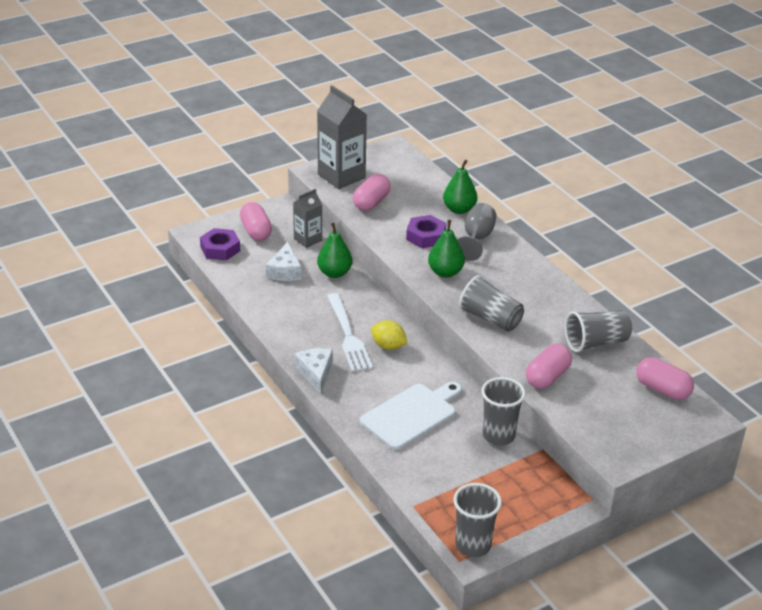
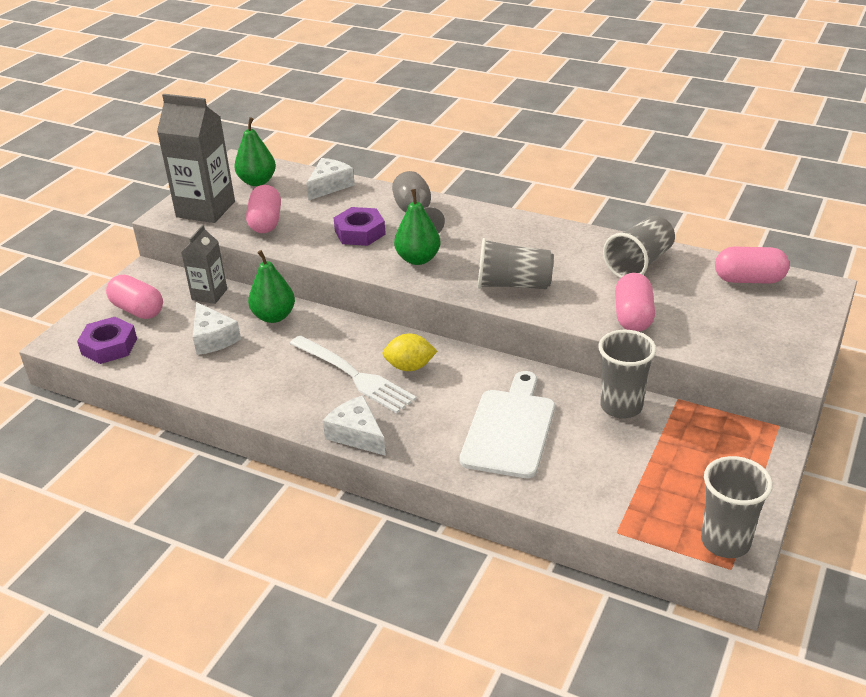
camera: 30 degrees left, 0 degrees up
(439, 192) = (329, 186): none -> white cheese
(459, 209) = (368, 194): green pear -> green pear (257, 182)

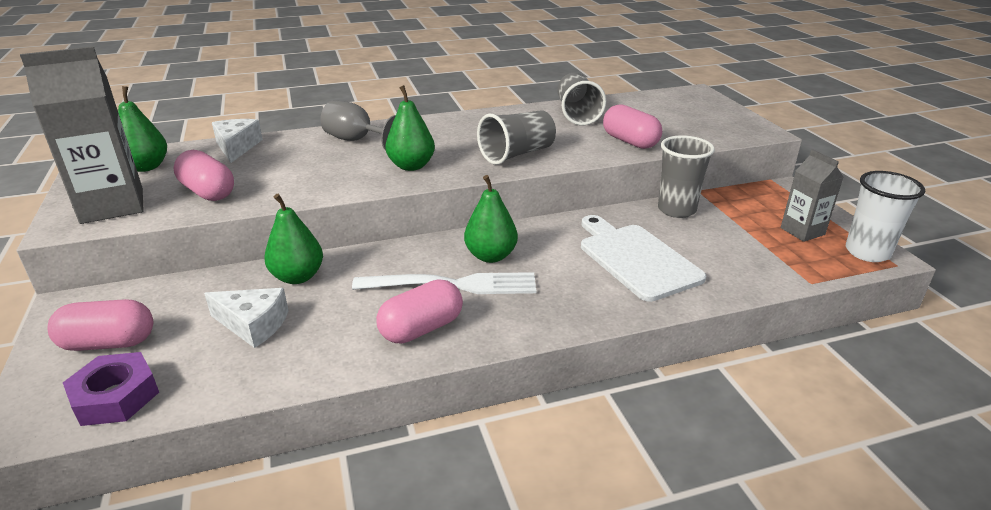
camera: 45 degrees left, 5 degrees down
(209, 294) = (190, 290): grey carton -> grey carton (802, 231)
(356, 434) = (530, 326): white cheese -> none
(360, 232) = (325, 167): purple nut -> none
(410, 367) = (490, 256): yellow lemon -> green pear
(725, 542) = (867, 252): grey cup -> white cup
(749, 279) = (654, 100): pink capsule -> pink capsule (421, 328)

